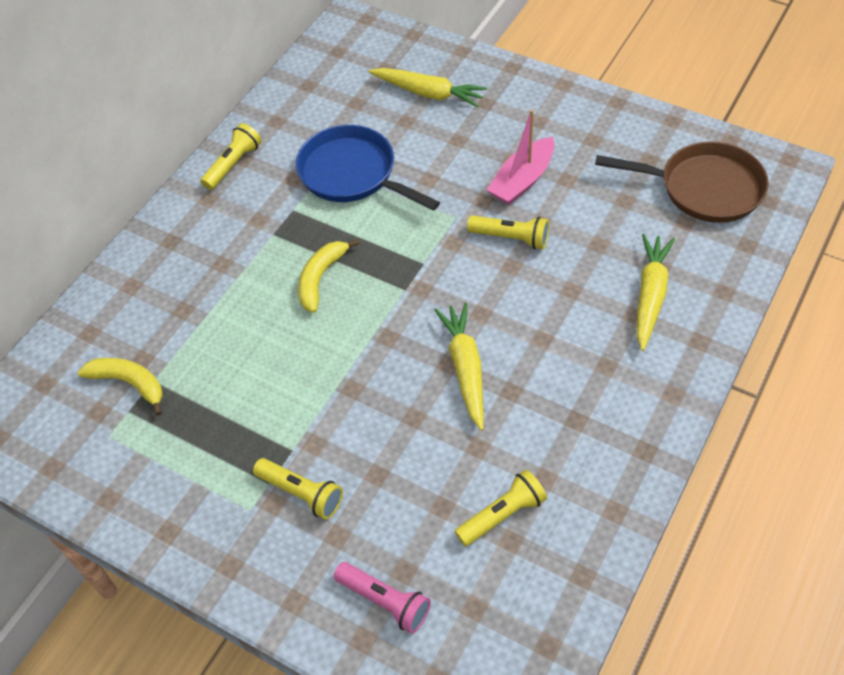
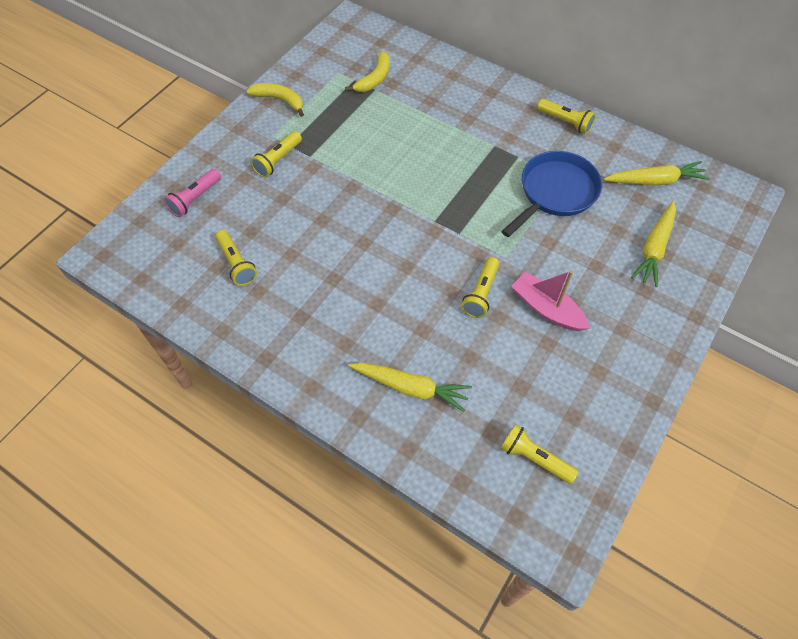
camera: 90 degrees right, 5 degrees up
(321, 278) = (450, 172): yellow banana -> yellow banana (280, 100)
(465, 369) = (357, 252): yellow carrot -> yellow carrot (654, 181)
(703, 188) = (534, 458): brown pan -> yellow flashlight

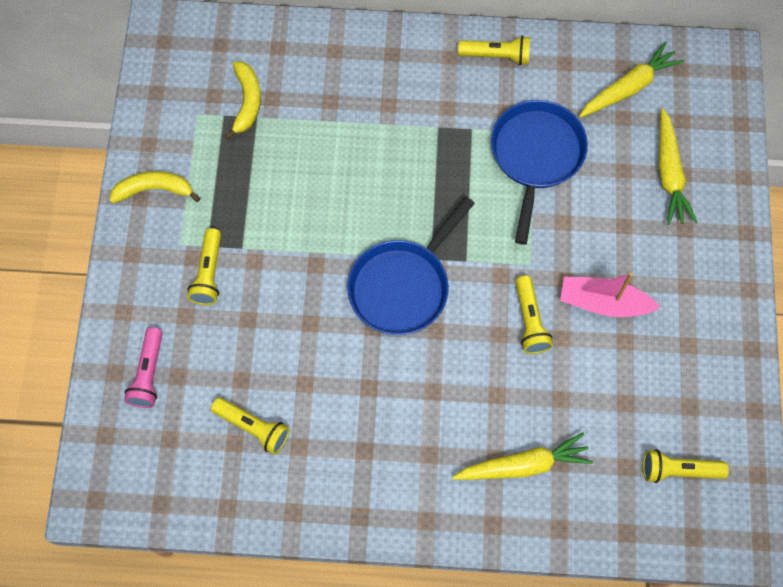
camera: 30 degrees left, 10 degrees up
(403, 227) = (403, 285): none -> blue pan

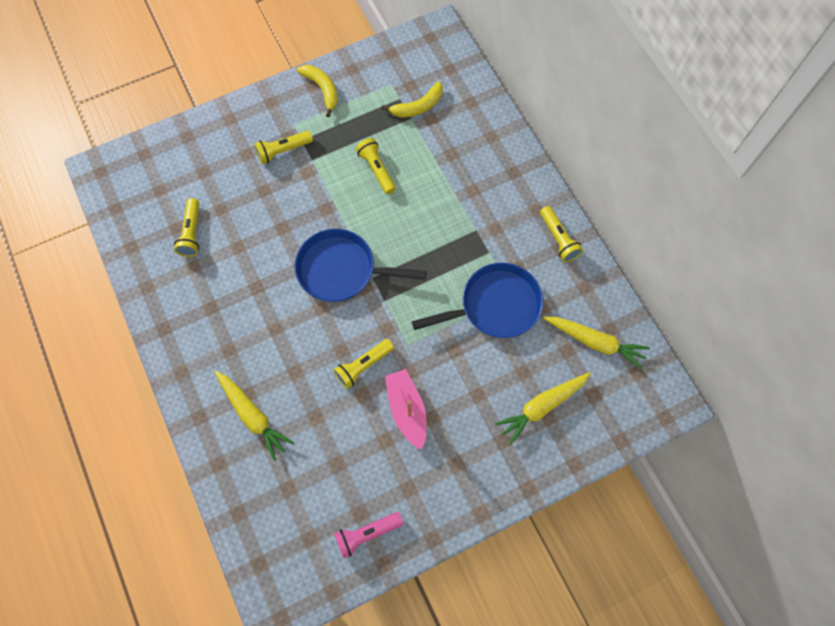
camera: 60 degrees right, 0 degrees up
(148, 374) = (196, 155): pink flashlight -> pink flashlight (367, 534)
(678, 470) = (305, 528): yellow flashlight -> yellow flashlight (377, 170)

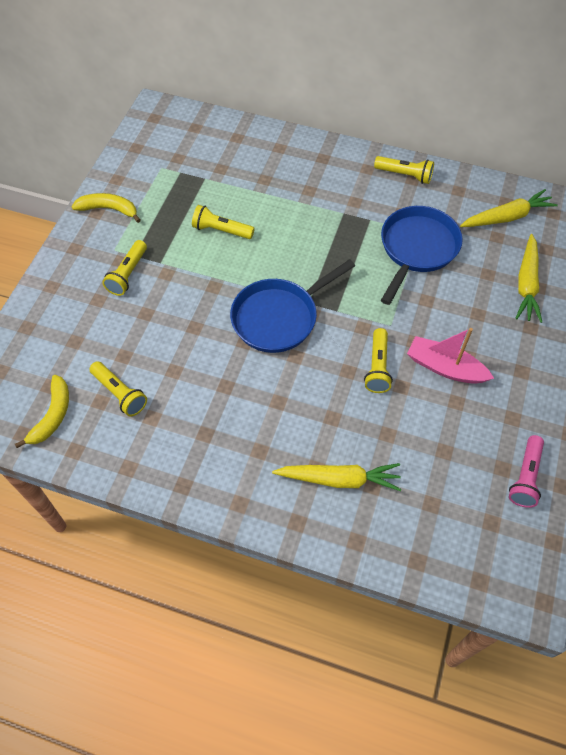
camera: 45 degrees left, 10 degrees down
(418, 106) = (201, 167): yellow banana -> yellow banana (52, 415)

